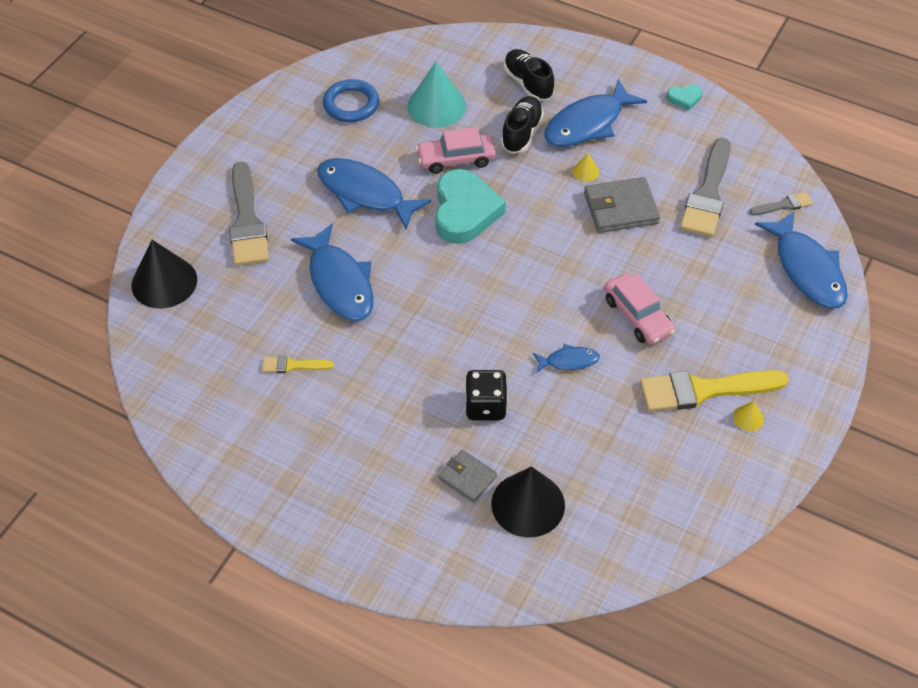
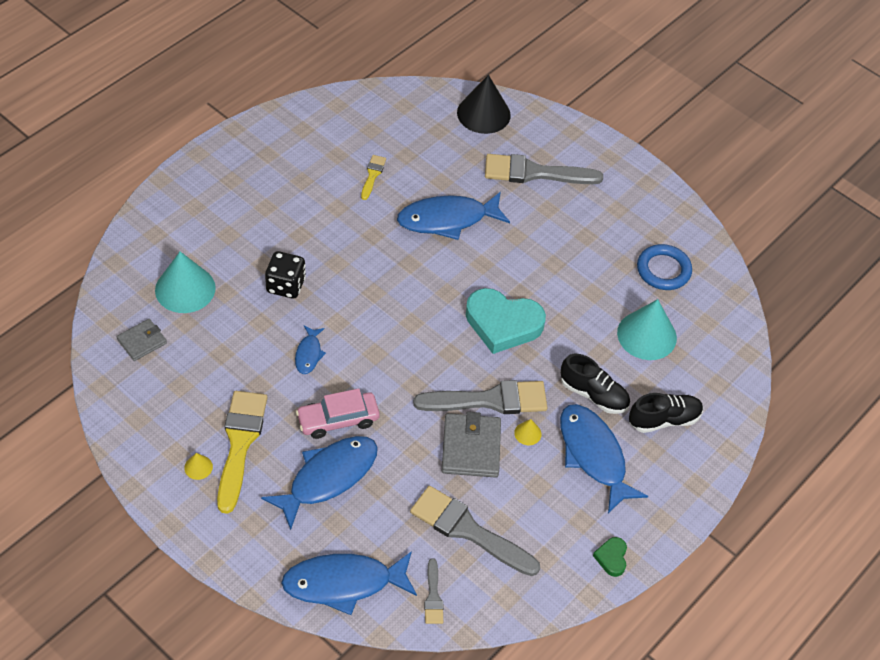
camera: 100 degrees right, 0 degrees up
(365, 193) = (545, 257): blue fish -> blue fish (328, 478)
(456, 159) = (571, 333): pink car -> none
(467, 478) = (225, 258): grey wallet -> grey wallet (142, 341)
(528, 504) = (185, 289): black cone -> turquoise cone
(561, 205) = (489, 400): none -> grey brush
(684, 98) = (611, 558): turquoise heart -> green heart

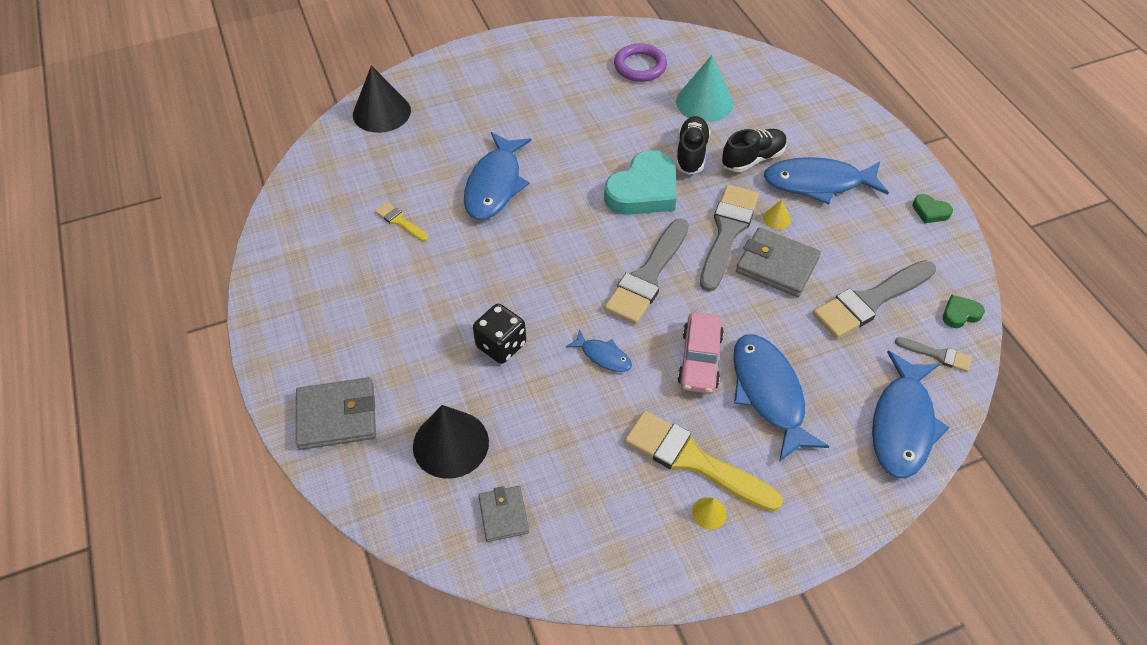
camera: 60 degrees left, 0 degrees up
(177, 215) = (337, 416): none -> grey wallet
(185, 289) = (450, 444): turquoise cone -> black cone
(492, 607) = (960, 314): none -> green heart
(534, 173) = (479, 104): grey brush -> grey brush (647, 276)
(663, 270) = (640, 66): blue ring -> purple ring
(664, 420) = (798, 125): black shoe -> black shoe (691, 154)

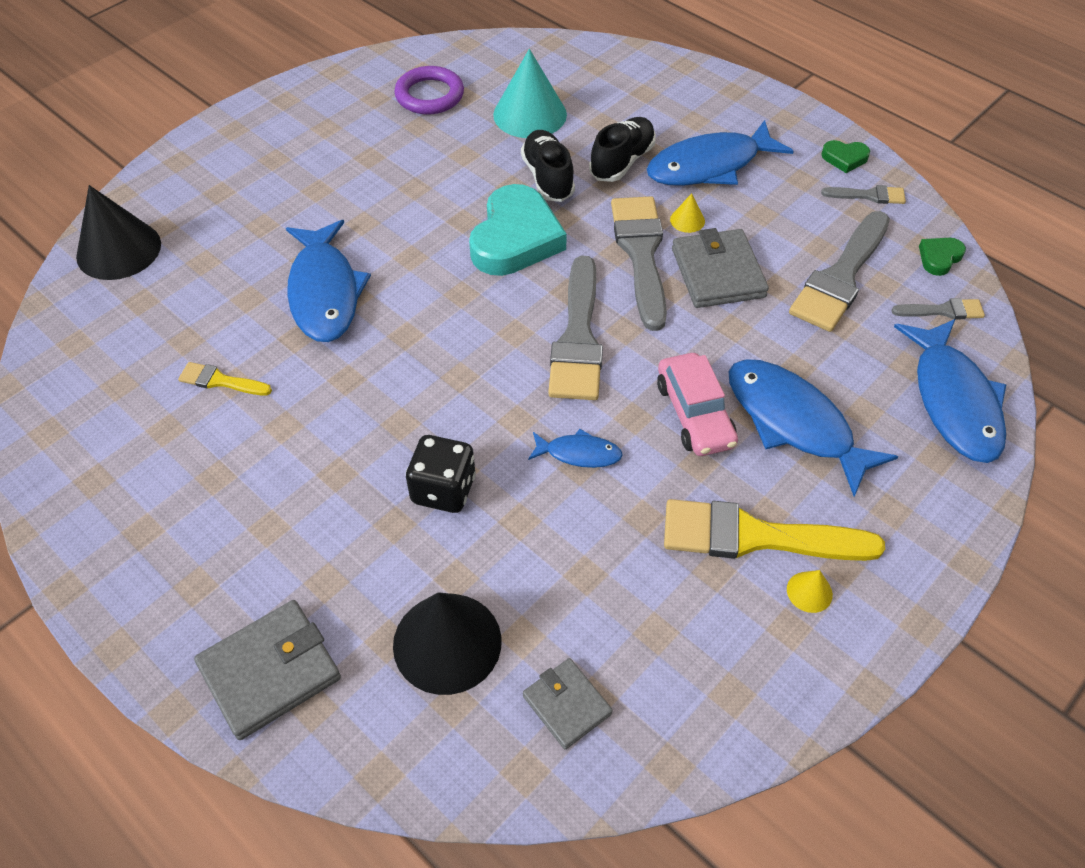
camera: 25 degrees left, 0 degrees up
(776, 265) = (718, 273): grey wallet -> grey wallet turned 75 degrees clockwise
(932, 246) = (868, 195): none -> grey brush

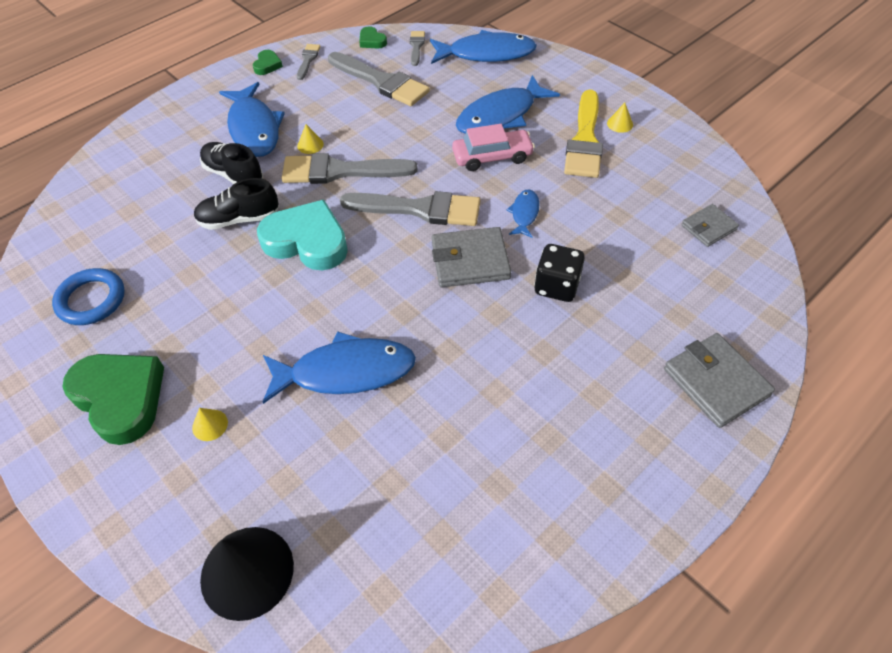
camera: 85 degrees left, 0 degrees up
(220, 381) = (444, 446): yellow brush -> none
(273, 201) = (210, 425): none -> yellow cone
(310, 138) = (120, 398): none -> green heart
(429, 95) = (91, 300): purple ring -> blue ring
(447, 642) = (677, 283): black cone -> none
(530, 114) = (151, 228): turquoise cone -> none
(718, 273) = (367, 135): grey wallet -> grey wallet (470, 261)

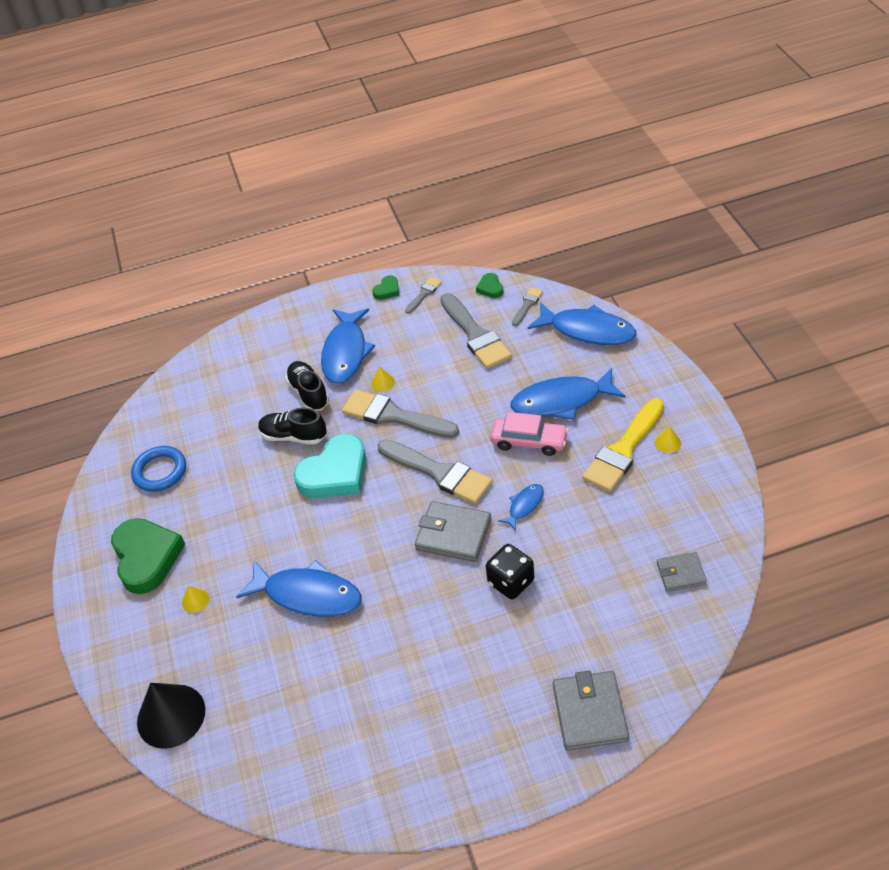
camera: 30 degrees right, 5 degrees down
(307, 241) = (335, 473): turquoise heart -> turquoise heart turned 90 degrees clockwise

